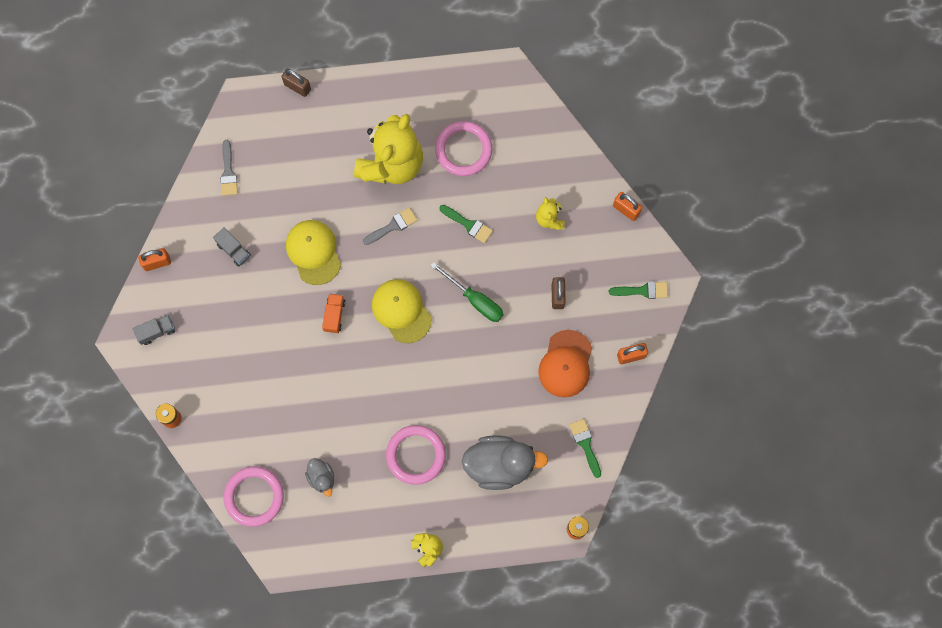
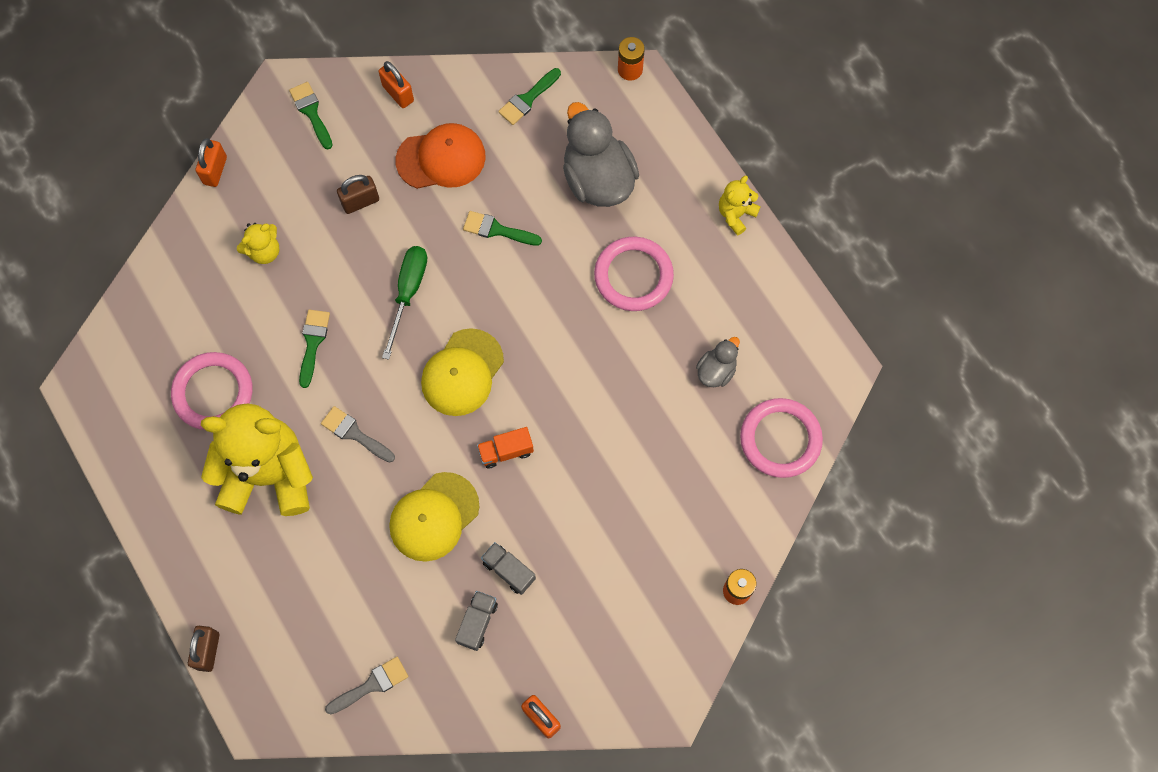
camera: 115 degrees left, 5 degrees down
(156, 331) = (634, 669): grey truck -> grey truck (509, 570)
(493, 378) = (497, 230): none -> green brush

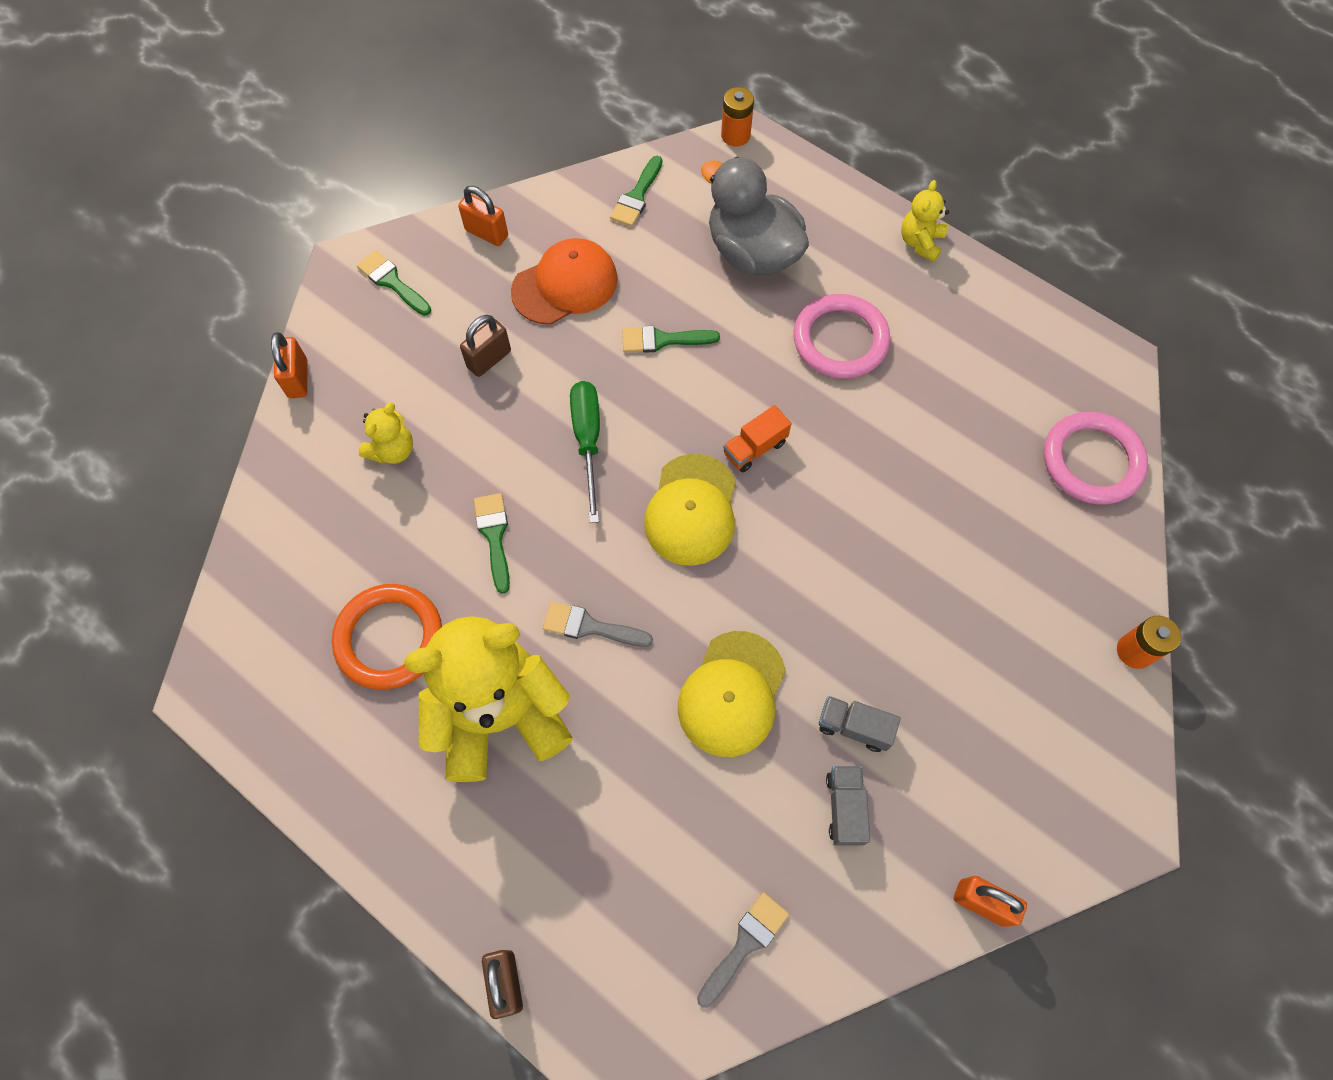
camera: 20 degrees left, 5 degrees down
(213, 393) = (389, 638): pink ring -> orange ring
(506, 451) = (784, 583): orange truck -> orange truck (755, 448)
(716, 371) = (982, 411): grey duck -> none

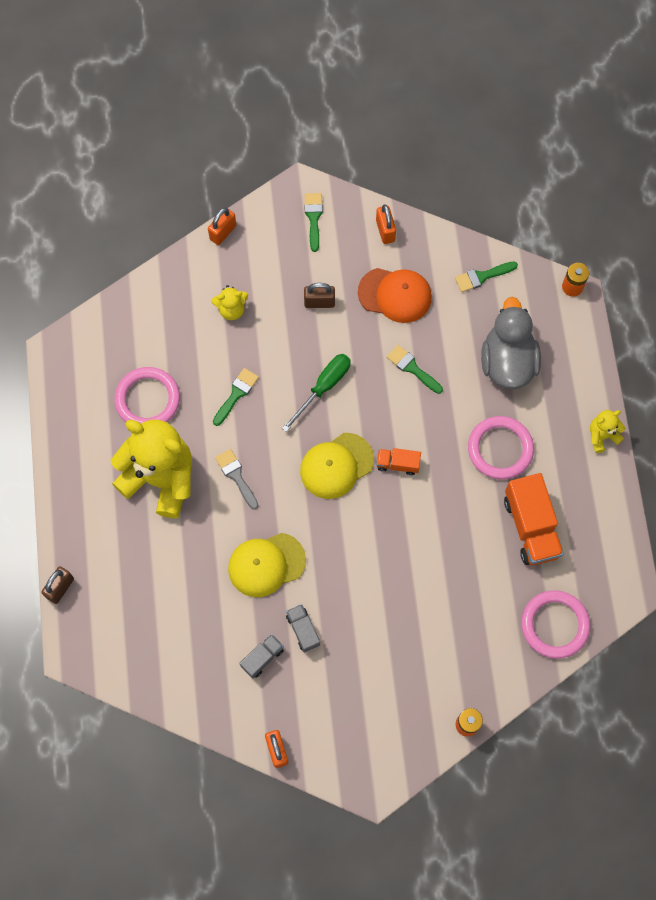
camera: 45 degrees right, 5 degrees up
(389, 638) = (147, 399): orange ring -> pink ring
(745, 944) = (165, 667): grey brush -> none
(956, 387) = (531, 527): none -> orange truck

